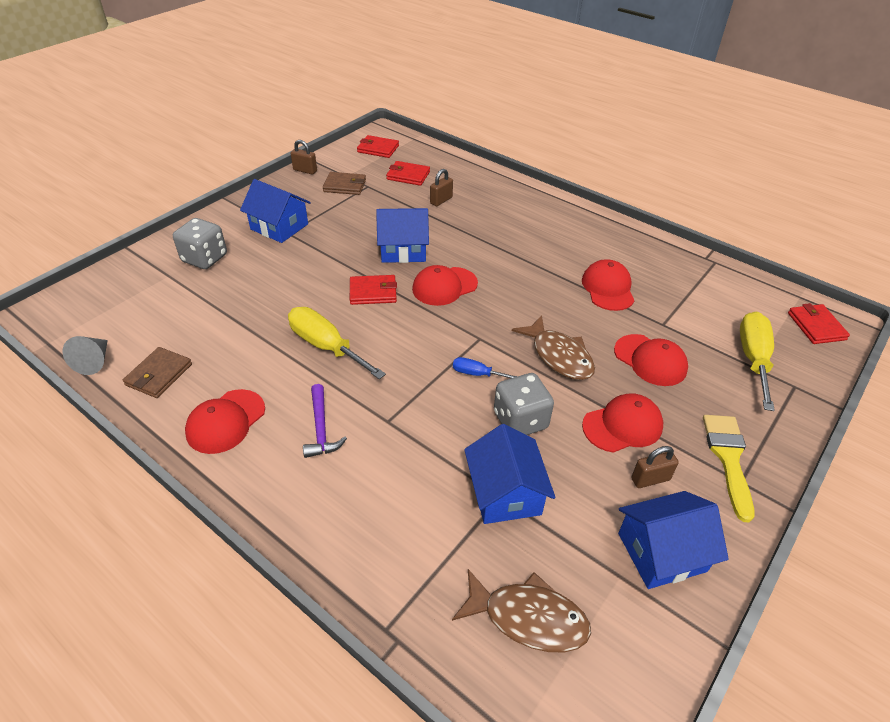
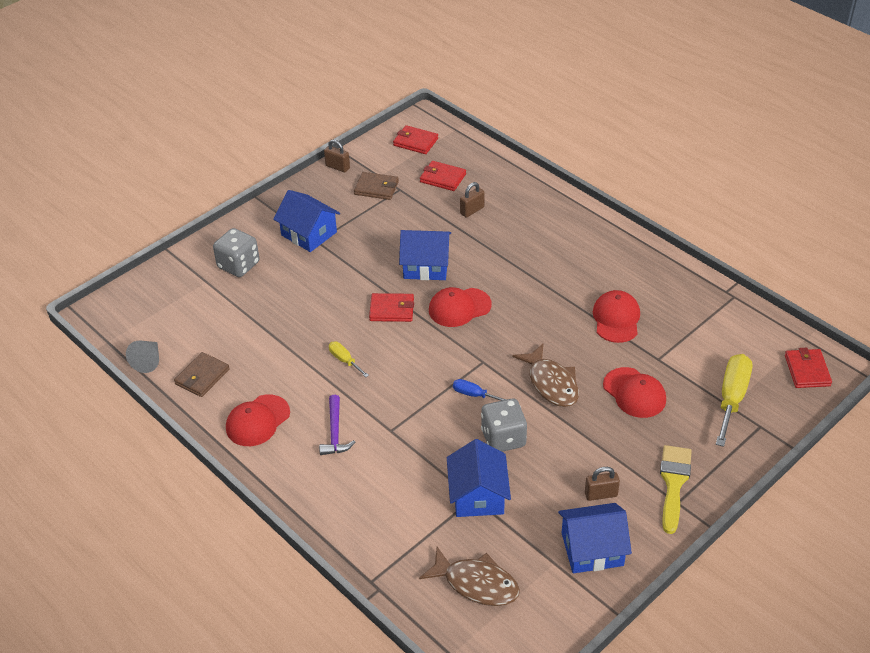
camera: 10 degrees right, 0 degrees up
(326, 346) = (344, 360): yellow screwdriver -> yellow screwdriver, size x0.51
(622, 425) = (591, 449): red cap -> none

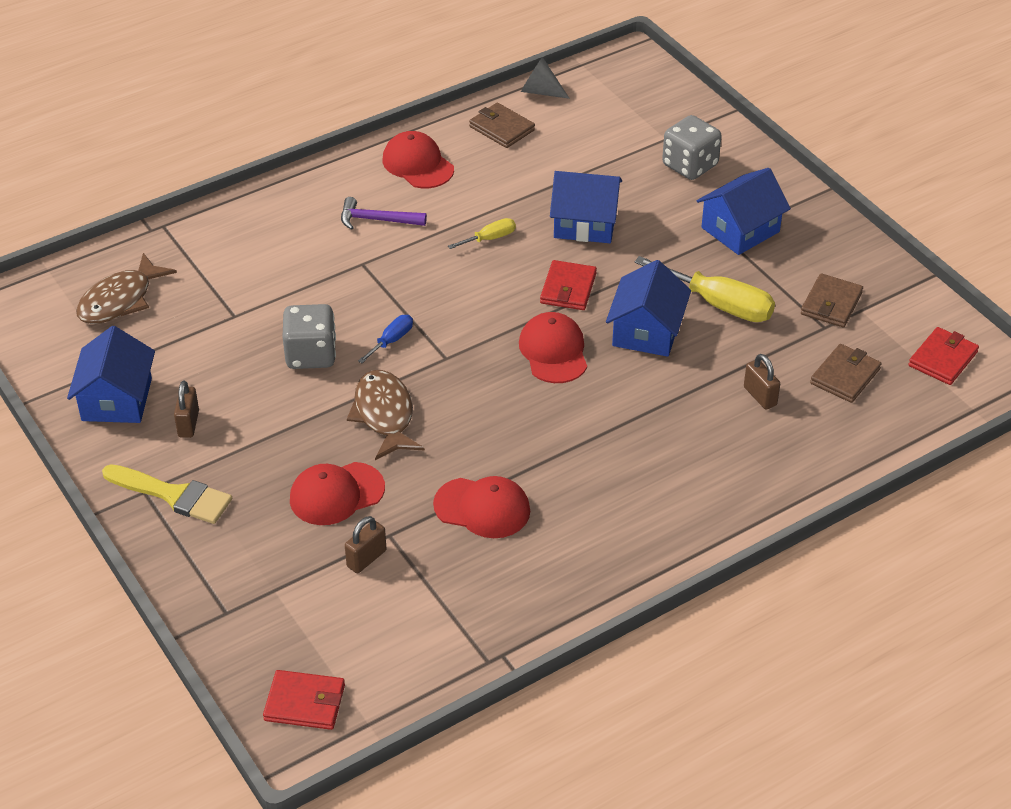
camera: 100 degrees right, 0 degrees up
(337, 167) = (887, 270): brown padlock -> brown padlock (366, 558)
(443, 178) = (845, 376): red wallet -> brown wallet
(478, 495) = (236, 320): blue house -> blue house (585, 223)
(551, 383) = (384, 415): brown fish -> brown fish turned 90 degrees clockwise
(731, 398) = (287, 596): yellow screwdriver -> yellow screwdriver (719, 304)

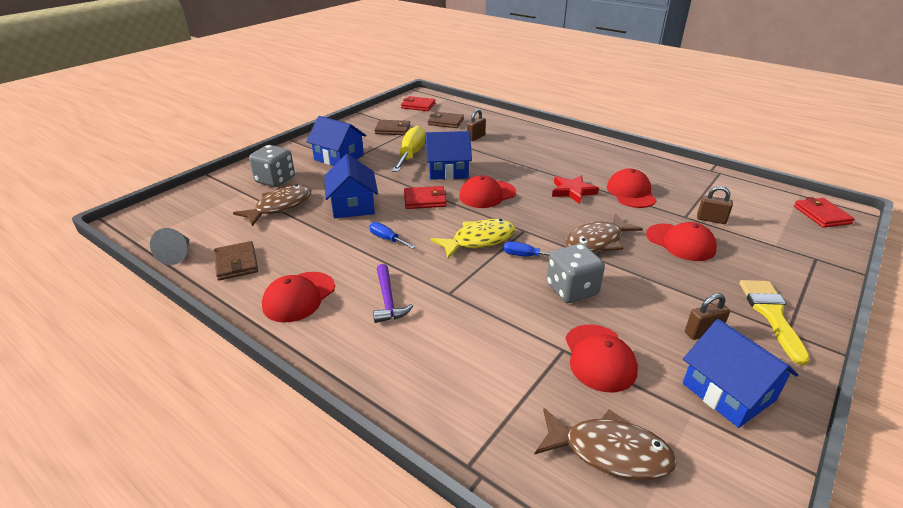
camera: 110 degrees left, 10 degrees down
(117, 399) = (728, 392): blue house -> blue house turned 75 degrees clockwise
(209, 335) = (599, 358): none -> red cap
(445, 311) = (479, 240): none -> yellow fish
(490, 238) = (387, 239): yellow screwdriver -> blue screwdriver
(502, 128) = (236, 263): brown wallet -> brown wallet turned 45 degrees counterclockwise
(518, 443) = (572, 191): none -> red star
(612, 165) = (280, 207): none -> brown fish

